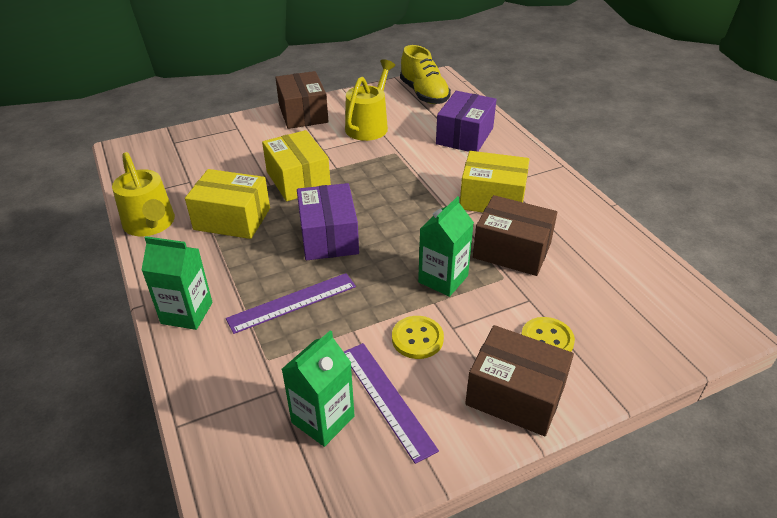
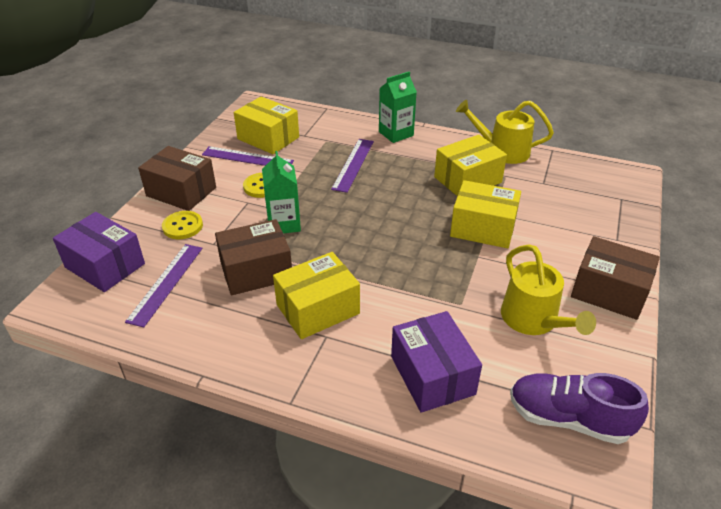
camera: 135 degrees right, 0 degrees up
(323, 419) = (268, 138): green carton -> yellow box
(329, 237) = (392, 205): purple box -> purple box (105, 265)
(424, 94) = (568, 419): yellow shoe -> purple shoe
(515, 395) = (181, 192): brown box -> brown box turned 45 degrees clockwise
(602, 286) = (166, 283): none -> purple ruler

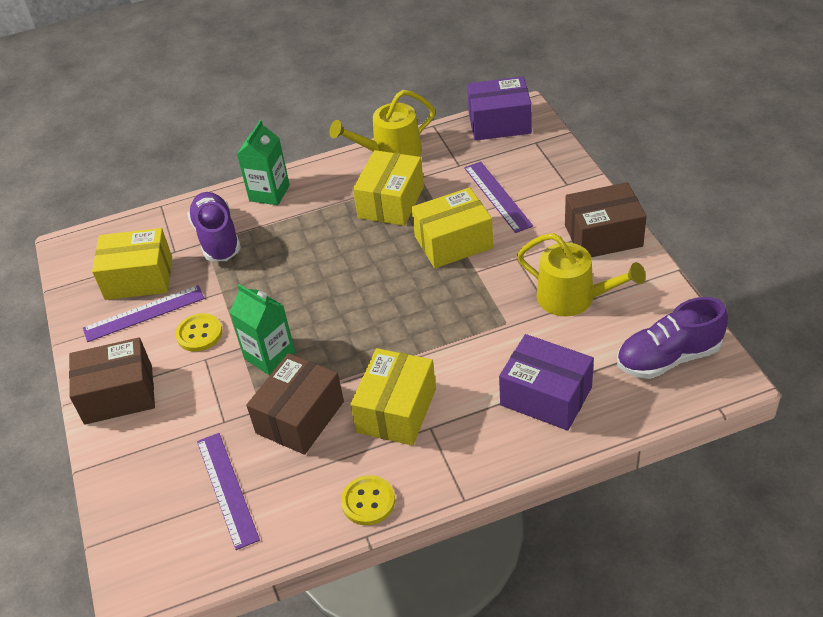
camera: 35 degrees left, 5 degrees up
(105, 265) = (139, 518): purple box -> purple box (499, 123)
(182, 226) = (169, 427): yellow button -> yellow button (368, 501)
(335, 141) = (217, 238): none -> purple shoe
(353, 164) = (265, 252): purple ruler -> purple ruler (497, 196)

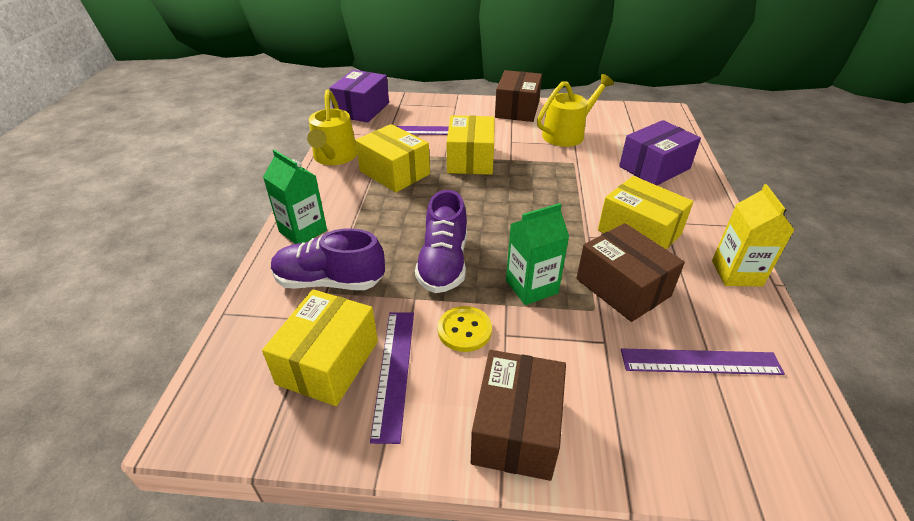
camera: 70 degrees left, 5 degrees down
(368, 501) = (736, 273): yellow button -> yellow carton
(668, 358) = (641, 121): purple shoe -> purple shoe (443, 263)

